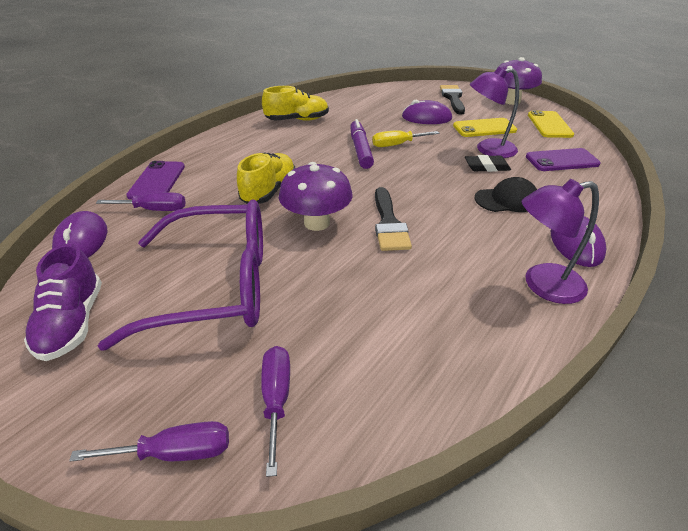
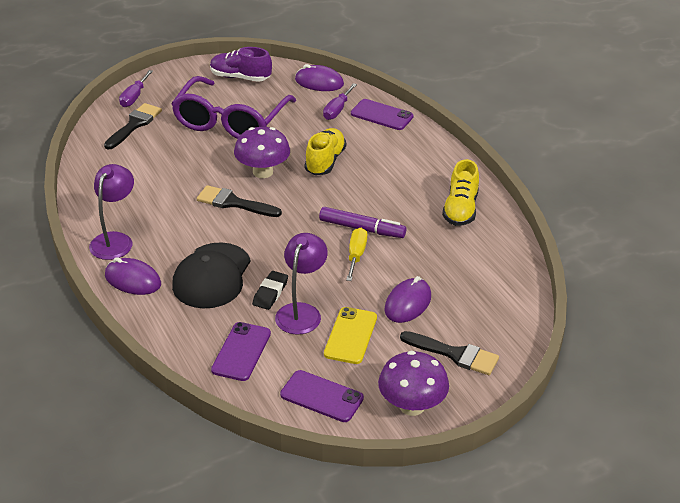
camera: 115 degrees right, 0 degrees up
(269, 191) = (325, 161): yellow shoe -> yellow shoe turned 120 degrees counterclockwise
(276, 399) = (134, 125): purple screwdriver -> black brush
(506, 200) = (212, 276): black cap -> black cap, size x1.61
(549, 125) = (321, 396): yellow phone -> purple phone

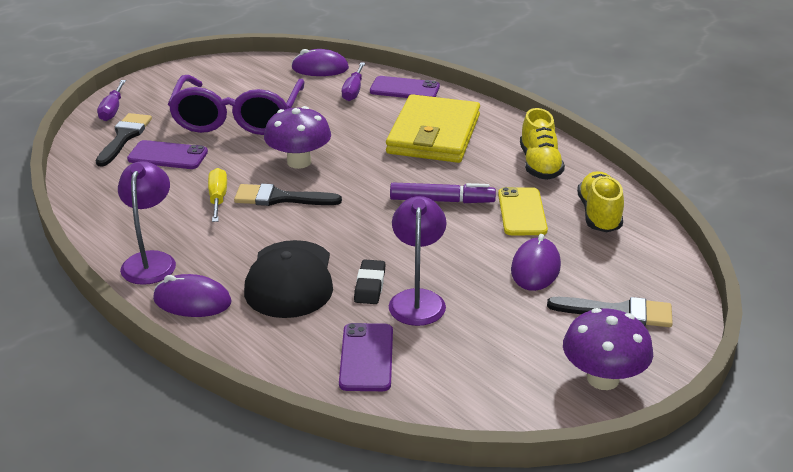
camera: 15 degrees left, 5 degrees down
(240, 77) = (229, 75): purple shoe -> none
(321, 396) = (490, 390): purple phone -> purple phone (168, 156)
(325, 161) = (365, 141): yellow shoe -> yellow shoe (599, 215)
(350, 336) = (489, 315): yellow phone -> yellow phone (522, 212)
(356, 255) = (450, 228): yellow screwdriver -> yellow screwdriver (218, 198)
(385, 164) = (433, 134): none -> yellow wallet

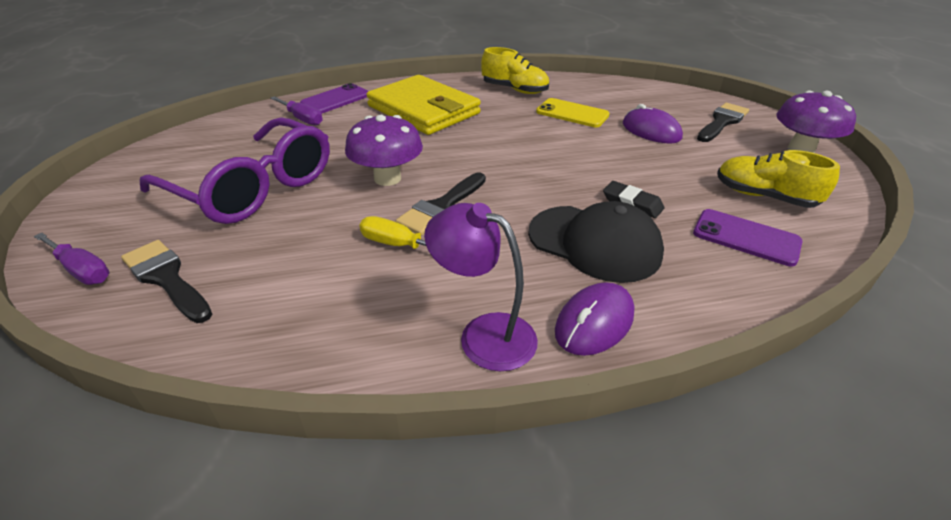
camera: 60 degrees left, 5 degrees up
(168, 156) = (262, 255): purple phone -> none
(320, 68) = (235, 121): purple mouse -> none
(417, 299) = (667, 188): purple lamp -> none
(441, 201) = (527, 136): purple marker -> none
(599, 215) = (598, 92): yellow shoe -> yellow shoe (764, 196)

